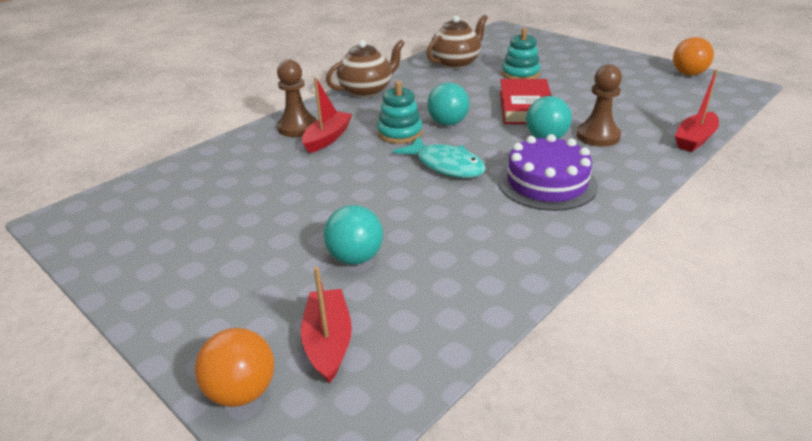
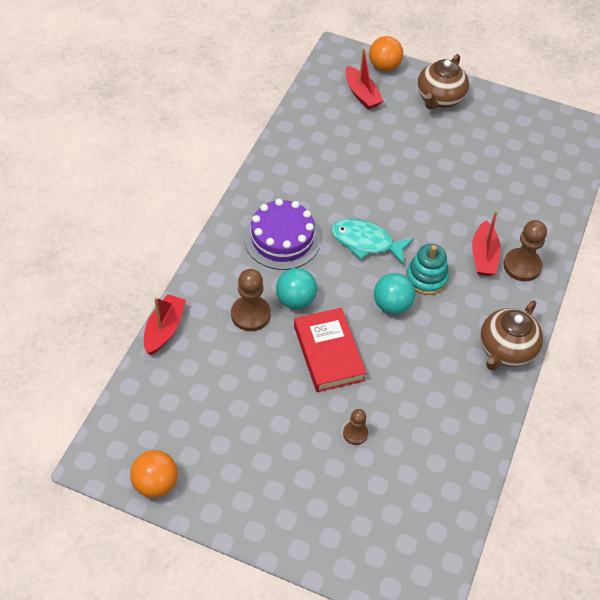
camera: 155 degrees right, 20 degrees up
(355, 257) = (380, 143): turquoise ball -> none
(456, 63) = (443, 447): brown teapot -> brown teapot (439, 98)
(520, 74) = (355, 433): turquoise stacking toy -> brown pawn

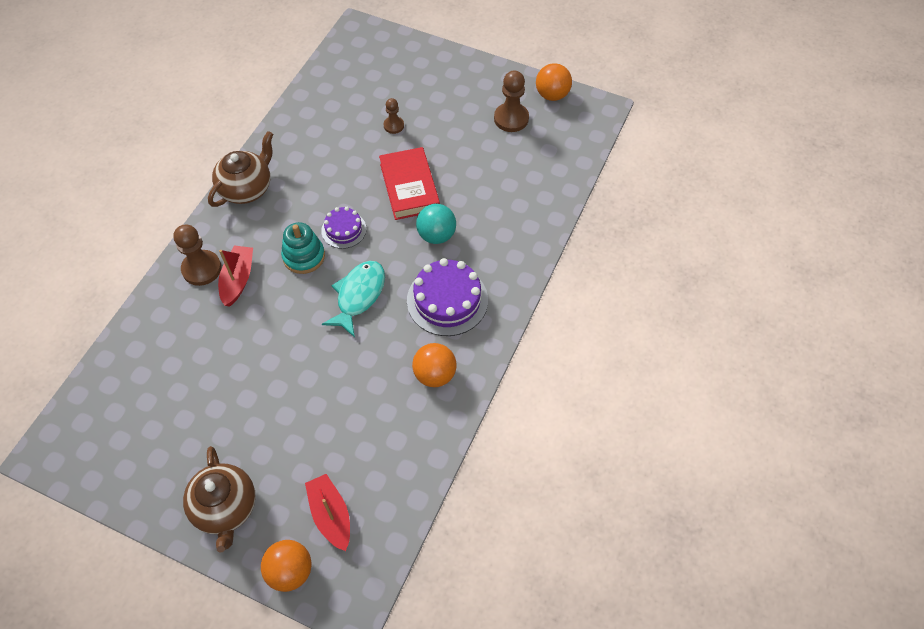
camera: 175 degrees left, 5 degrees up
(164, 329) = (560, 209): red boat -> none
(250, 314) = (480, 222): brown pawn -> brown pawn (511, 118)
(290, 180) = (435, 374): none -> orange ball
(366, 242) = (359, 296): turquoise fish -> turquoise fish turned 90 degrees counterclockwise
(392, 305) = (344, 230): turquoise ball -> purple cake
(439, 98) = (226, 508): brown teapot -> brown teapot turned 135 degrees clockwise

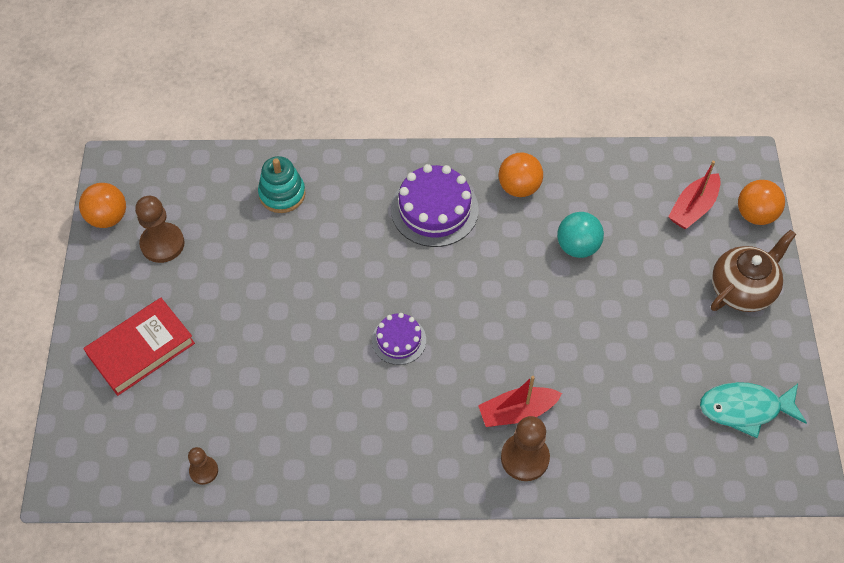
camera: 115 degrees left, 0 degrees up
(247, 188) = (393, 474): brown teapot -> none
(304, 256) = (453, 362): turquoise stacking toy -> turquoise stacking toy (282, 194)
(359, 296) = (472, 287): turquoise fish -> turquoise fish (745, 409)
(393, 125) = (223, 359): brown pawn -> brown pawn (204, 470)
(409, 187) = (309, 302): red book -> red book (141, 349)
(436, 235) = (361, 250): turquoise ball -> turquoise ball (577, 246)

